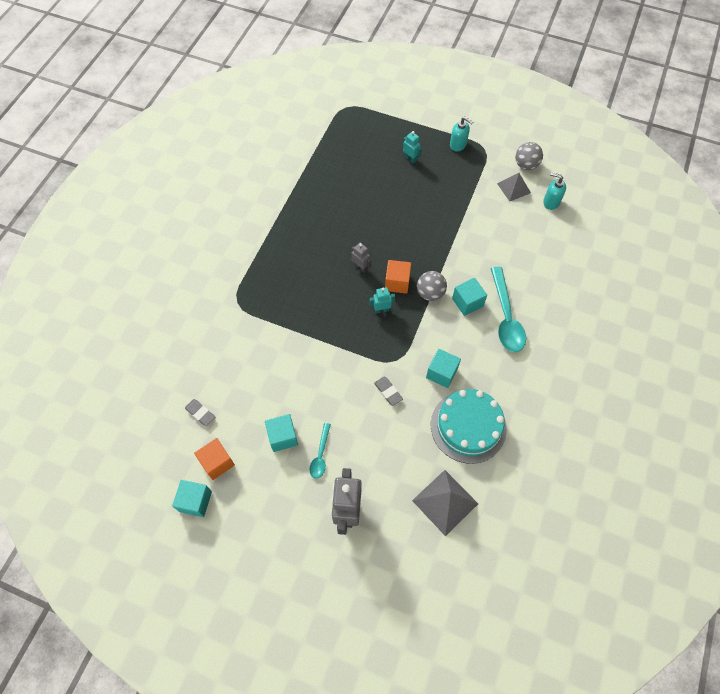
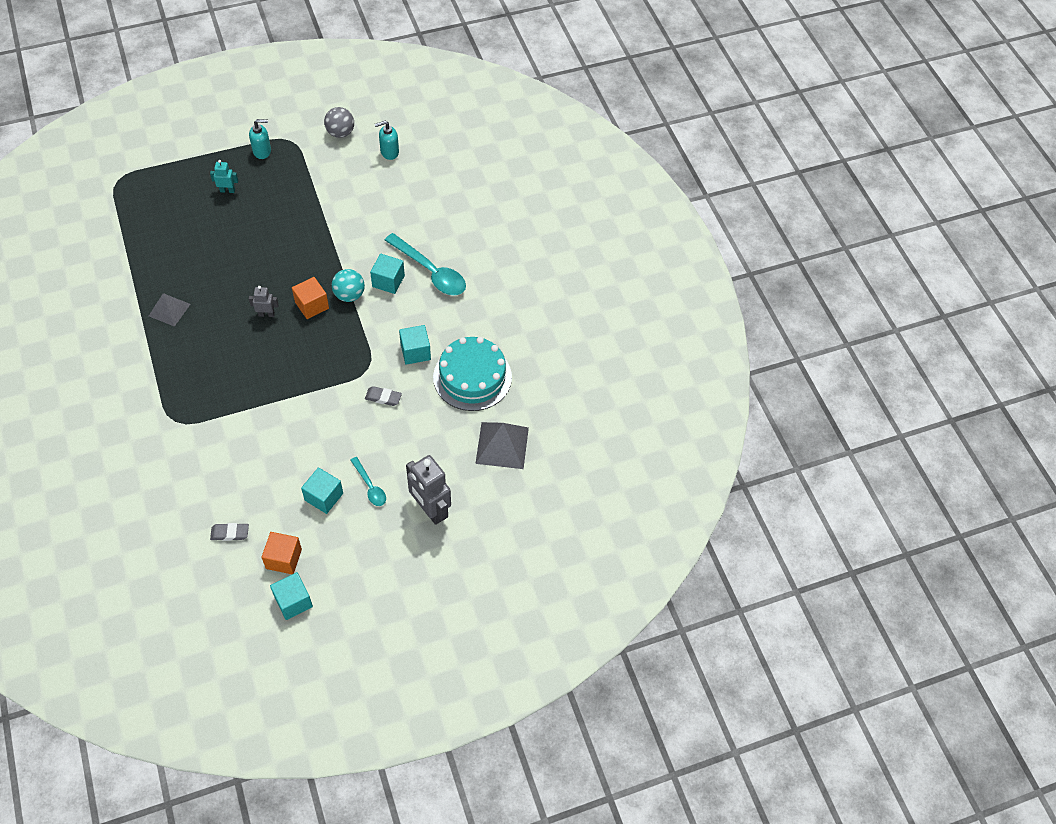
camera: 45 degrees left, 5 degrees down
(381, 310) = (318, 337): turquoise robot -> none
(430, 293) = (349, 295): grey ball -> turquoise ball
(513, 188) = (346, 159): grey pyramid -> grey pyramid (169, 310)

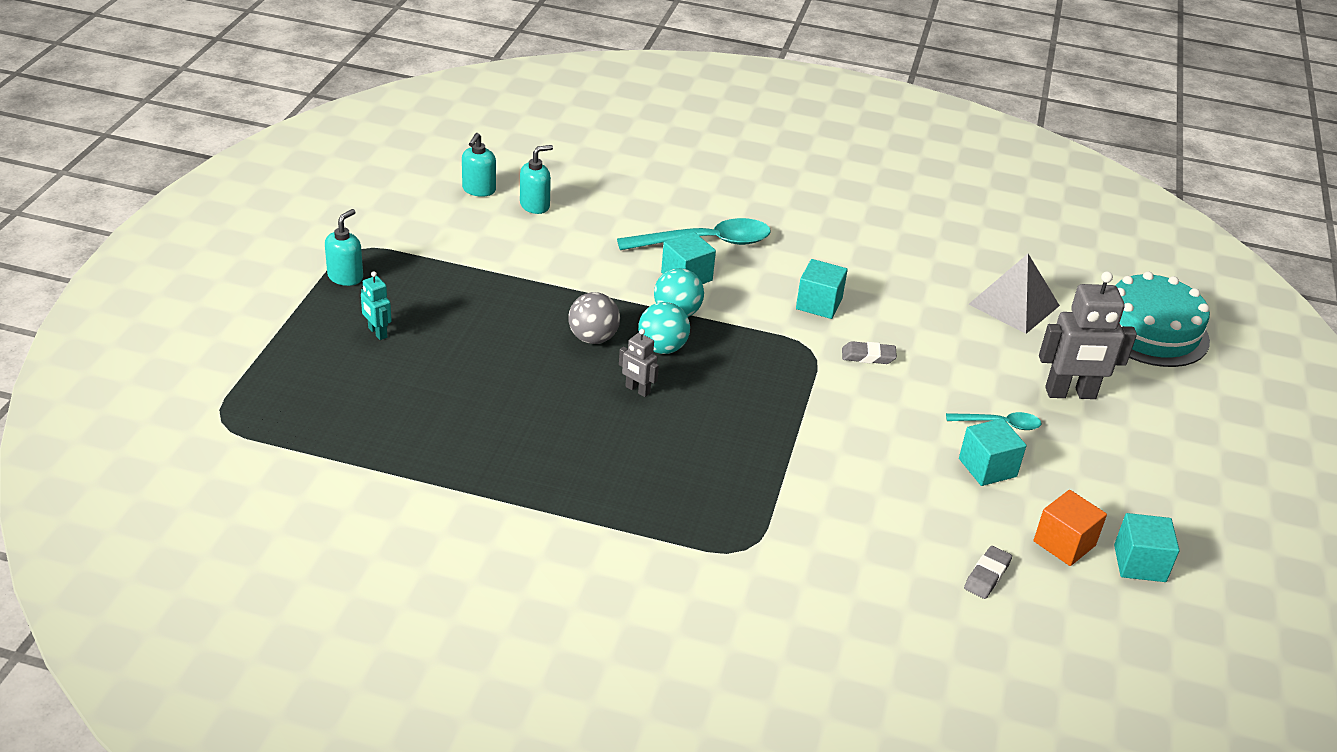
camera: 55 degrees left, 20 degrees down
(169, 310) = (534, 472): grey pyramid -> none
(227, 190) = (377, 333): turquoise robot -> turquoise robot turned 75 degrees counterclockwise
(266, 314) = (637, 390): grey robot -> grey robot turned 90 degrees counterclockwise
(312, 305) = (662, 348): orange cube -> turquoise ball
(340, 133) = (398, 208): grey ball -> grey ball (593, 338)
(383, 397) = (868, 356): grey eraser -> grey eraser turned 45 degrees clockwise
(396, 182) = (535, 205): none -> turquoise soap dispenser
(472, 377) = (895, 282): turquoise cake -> turquoise cake (1151, 331)

